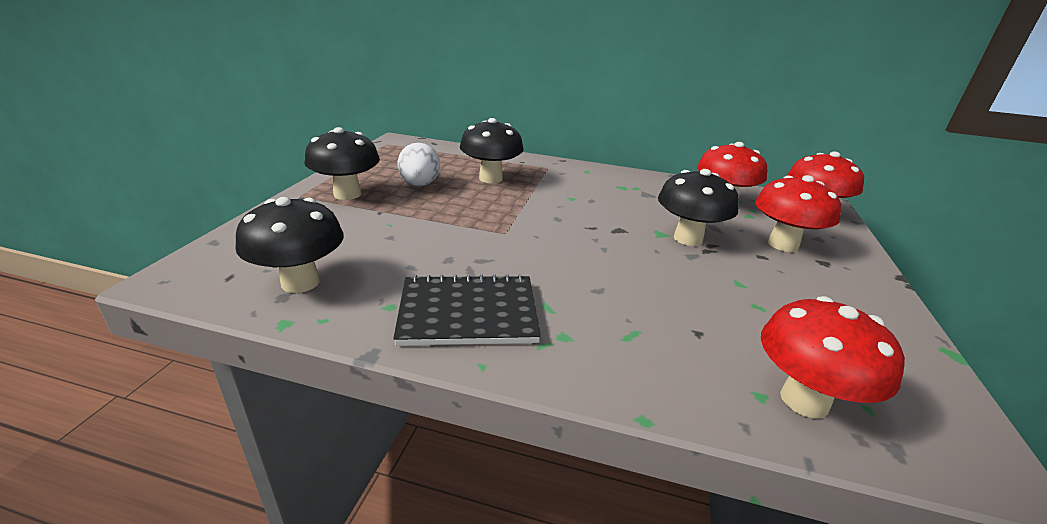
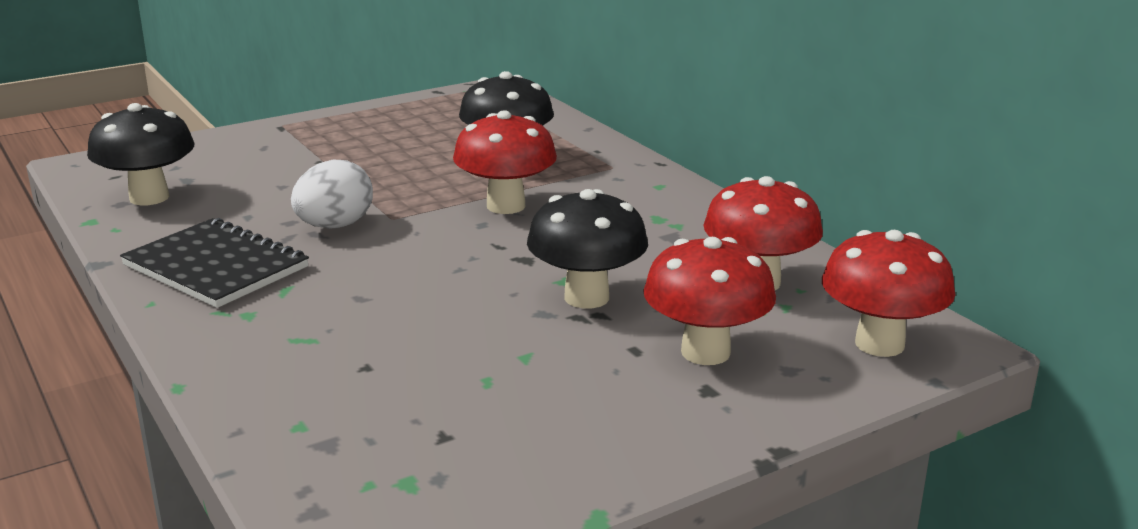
camera: 45 degrees right, 5 degrees down
(347, 194) = (324, 135): black mushroom -> none
(420, 185) = (413, 145): white egg -> white egg (334, 226)
(804, 400) = (326, 448): red mushroom -> red mushroom (506, 206)

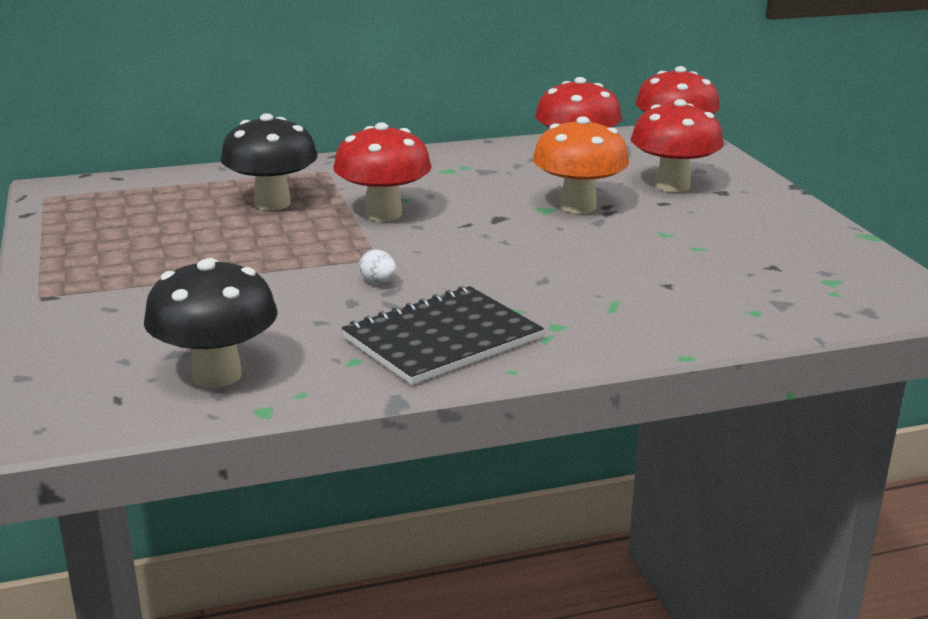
camera: 75 degrees left, 0 degrees up
(334, 226) = (378, 282): white egg -> white egg, size x0.48
(586, 297) = (578, 206): black mushroom -> orange mushroom

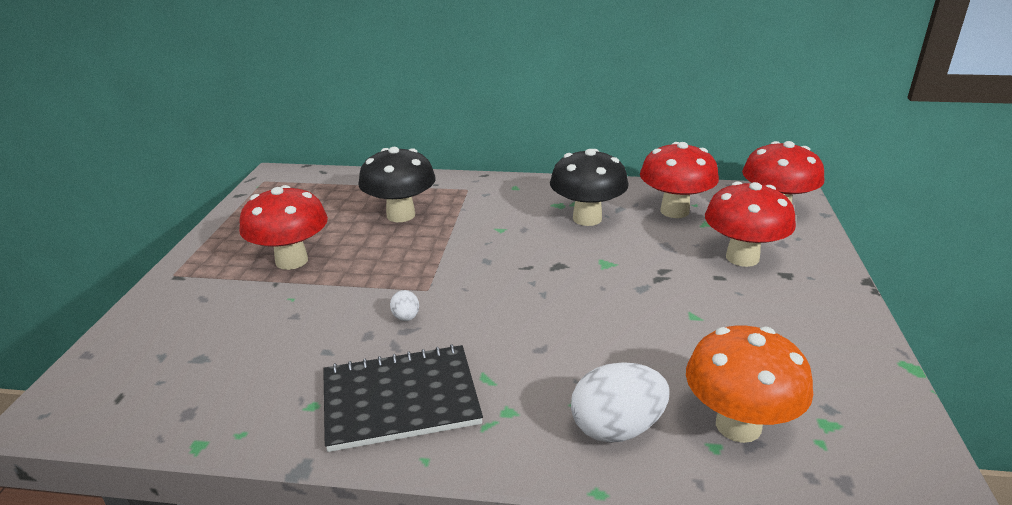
camera: 25 degrees right, 5 degrees up
(217, 375) = (203, 391): black mushroom -> black mushroom (587, 218)
(383, 214) = (471, 242): red mushroom -> red mushroom (292, 261)
(578, 206) = (637, 266): orange mushroom -> orange mushroom (738, 426)
(665, 317) = (617, 428): none -> white egg

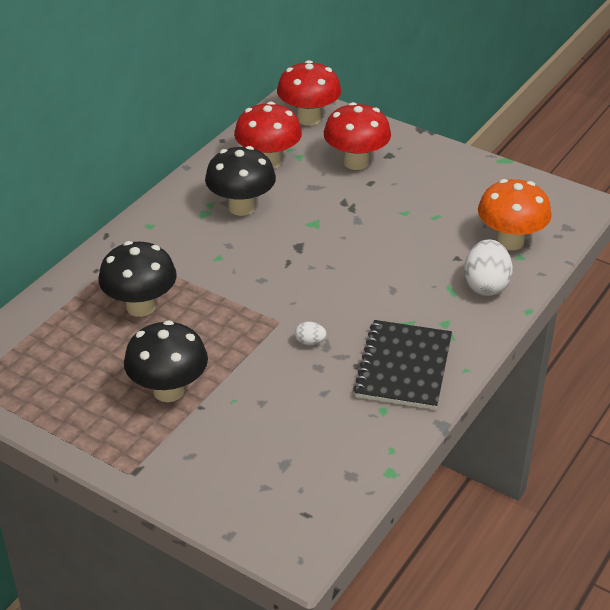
camera: 65 degrees left, 10 degrees up
(292, 261) = (168, 390): red mushroom -> black mushroom

